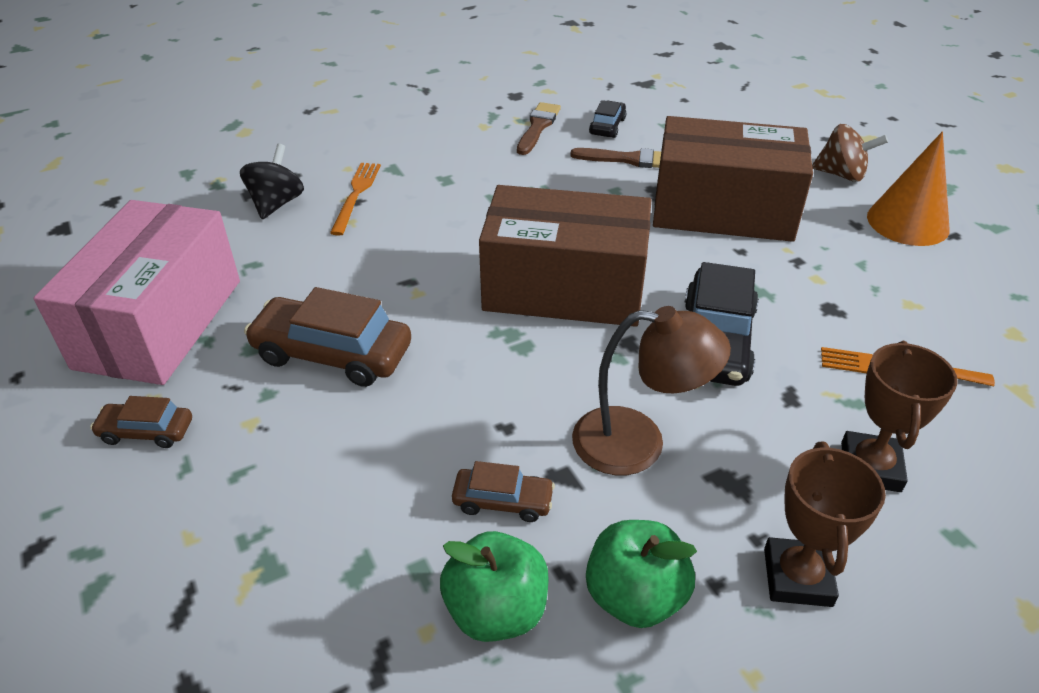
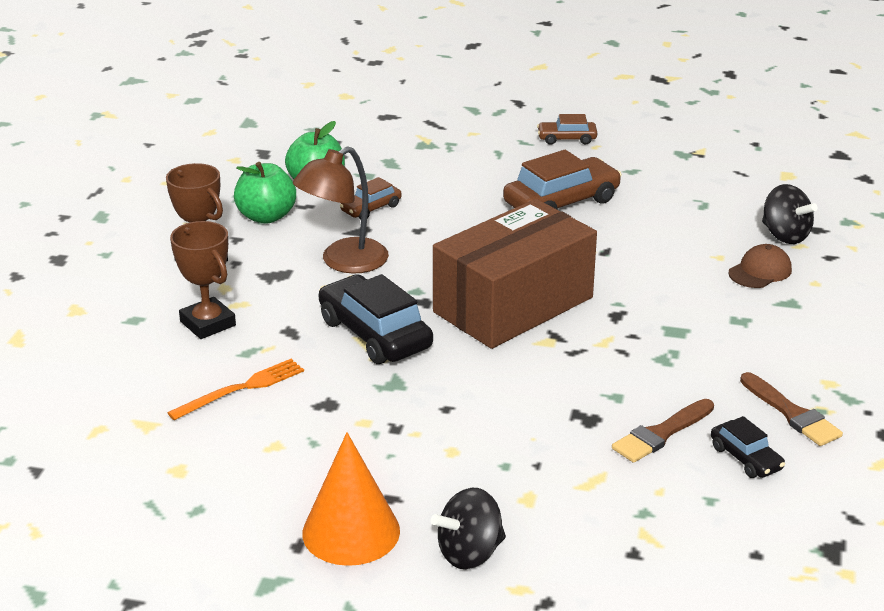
camera: 130 degrees right, 10 degrees down
(146, 431) = (567, 139): brown car -> brown car turned 135 degrees counterclockwise
(160, 323) = (669, 162): pink box -> none
(356, 195) = (760, 271): orange fork -> brown cap
(723, 210) = (510, 435): brown box -> none
(841, 174) = (469, 553): brown spinning top -> black spinning top

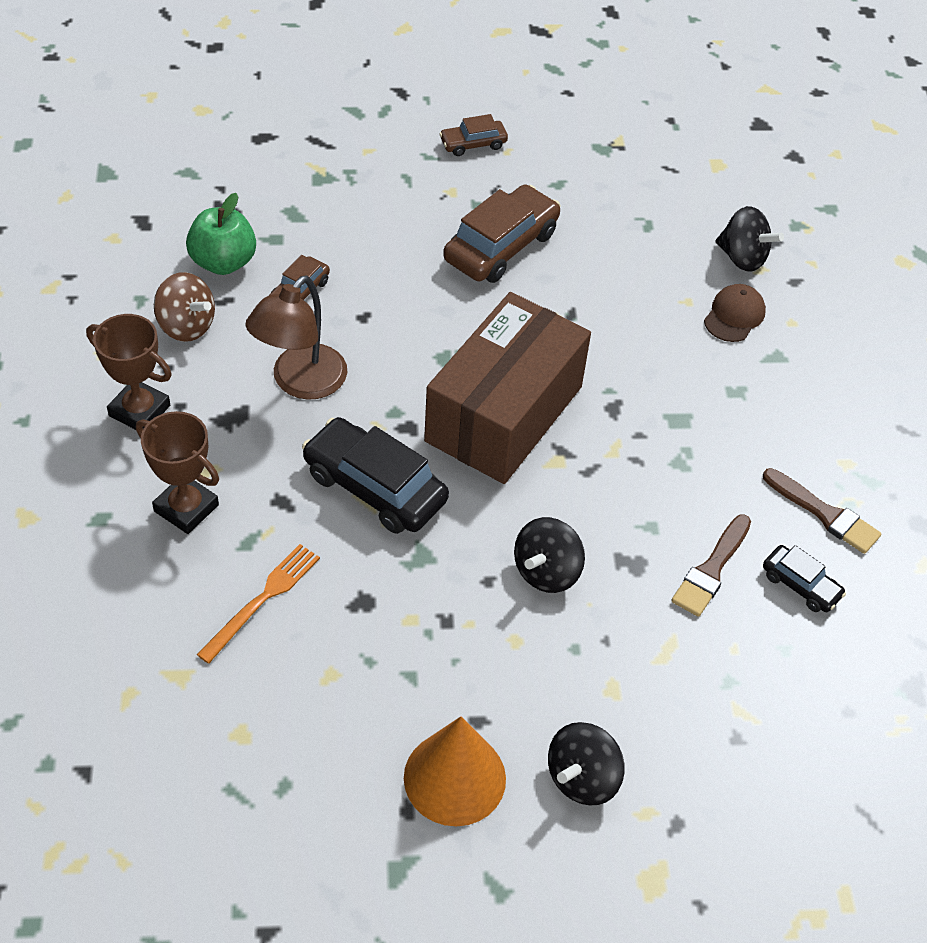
camera: 20 degrees left, 20 degrees up
(266, 216) = (186, 326): green apple -> brown spinning top
(503, 411) = (546, 571): none -> black spinning top

